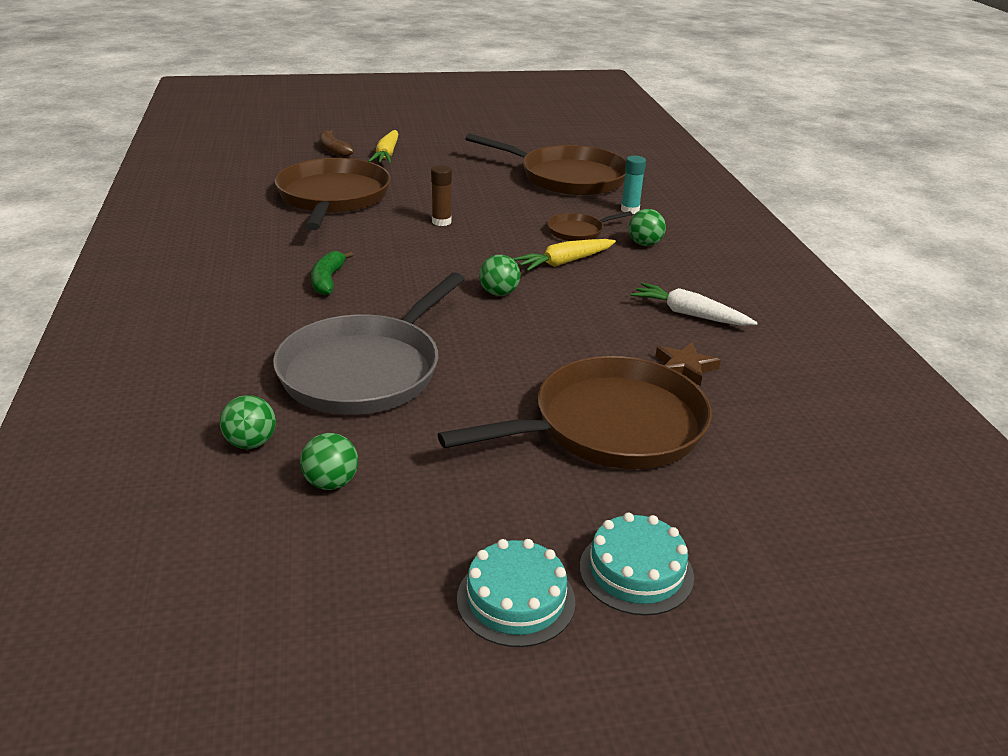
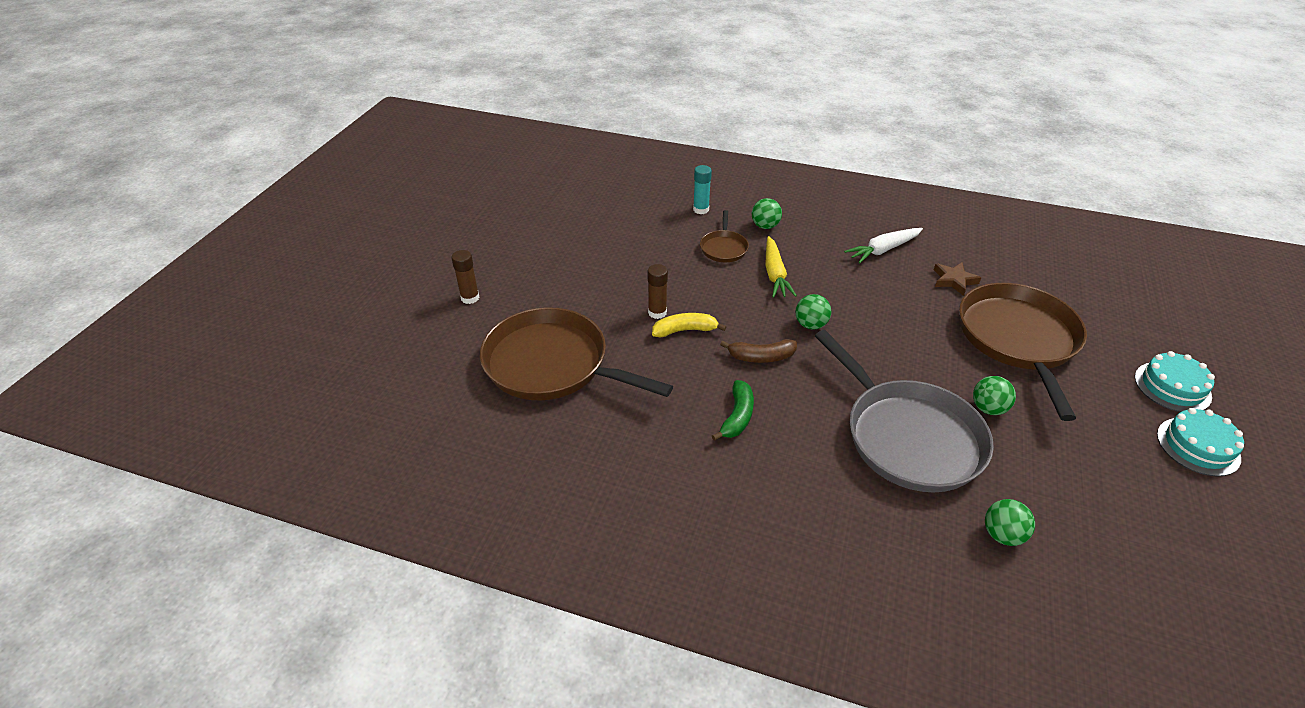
camera: 60 degrees left, 10 degrees up
(328, 280) = (737, 416): green banana -> green banana turned 105 degrees counterclockwise
(331, 483) = (1064, 499): green ball -> green ball (988, 408)
(333, 150) = (423, 330): brown banana -> brown banana (761, 357)
(387, 154) = (470, 298): yellow carrot -> brown glue stick
(428, 237) = (685, 330): none -> yellow banana
(568, 177) = (615, 215): brown pan -> none

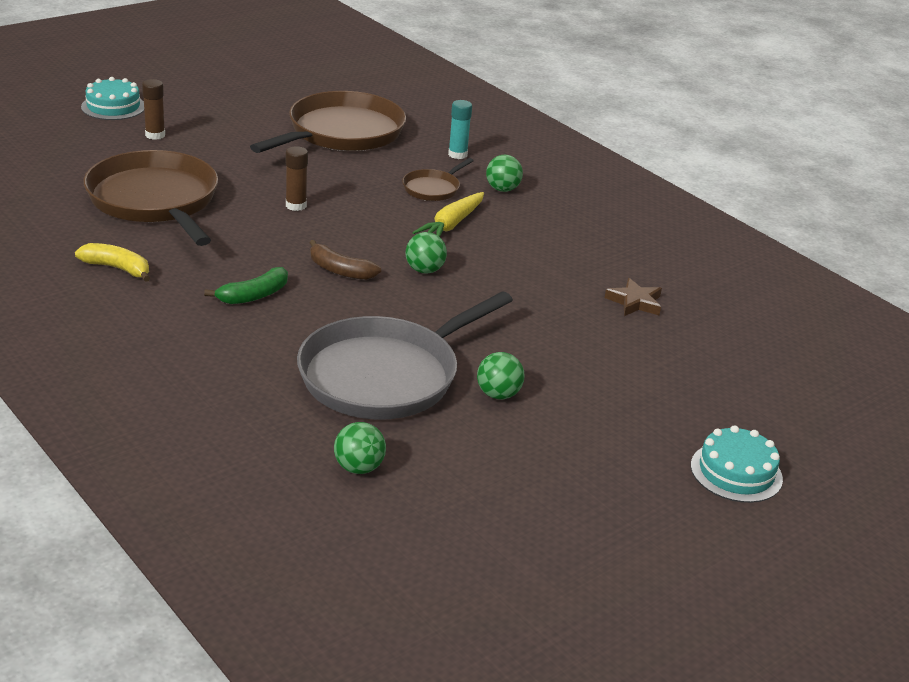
camera: 30 degrees right, 10 degrees down
(685, 330) = (301, 226): yellow banana -> yellow banana (117, 268)
(883, 250) = (597, 252): white carrot -> none
(908, 437) = (384, 375): grey pan -> grey pan turned 45 degrees clockwise
(1018, 339) = (624, 368): brown pan -> brown pan (342, 133)
(1198, 446) = (677, 518): turquoise cake -> turquoise cake (113, 107)

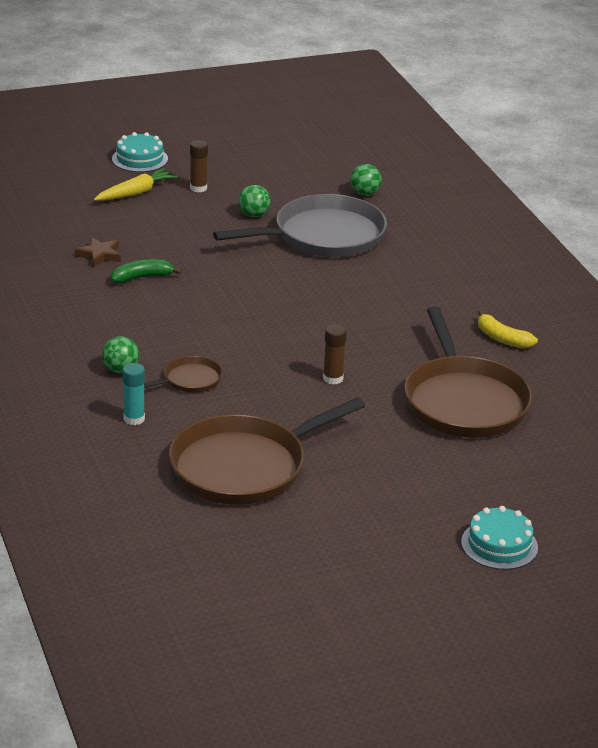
camera: 160 degrees left, 0 degrees up
(155, 135) = (454, 490): brown glue stick -> brown glue stick (198, 188)
(253, 295) = (397, 301): green banana -> green banana (142, 277)
(340, 270) = (320, 312): brown banana -> none
(424, 270) = (250, 302): green ball -> none
(451, 225) = (198, 339): yellow carrot -> yellow carrot (136, 193)

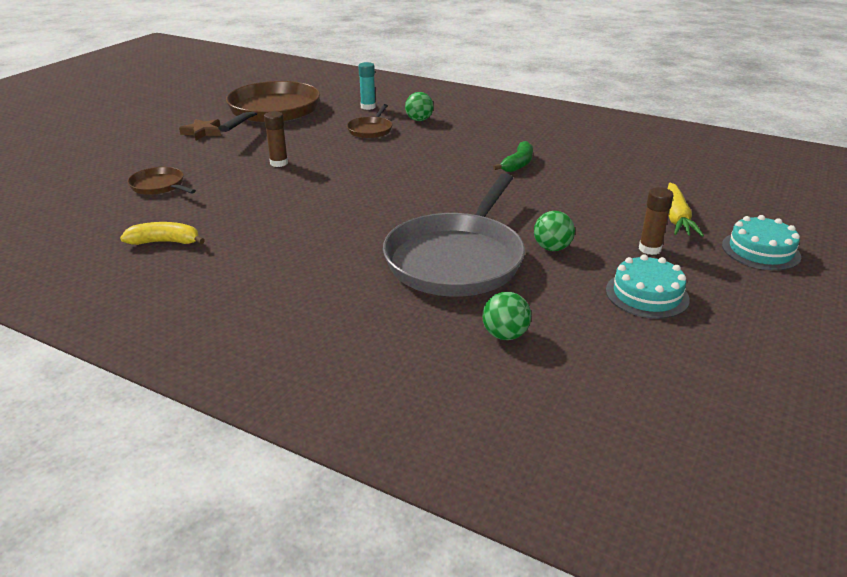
camera: 140 degrees right, 0 degrees up
(99, 255) = (577, 164): brown star -> brown star (202, 132)
(464, 402) = (159, 186): brown pan -> brown pan, size x0.46
(499, 545) = (72, 132): turquoise cake -> turquoise cake (647, 294)

